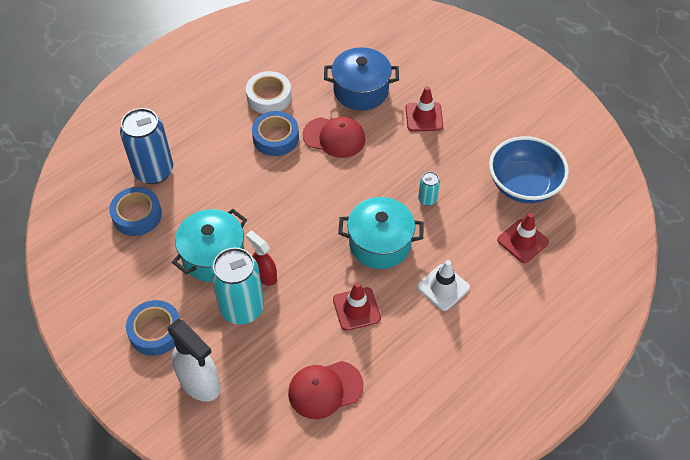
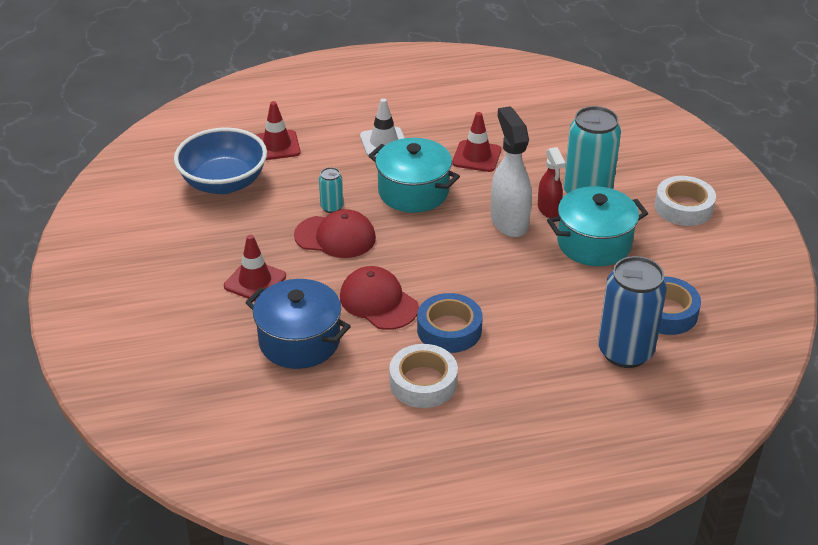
camera: 150 degrees left, 15 degrees down
(155, 331) = (683, 207): blue tape -> white tape
(200, 383) = (655, 160): white spray bottle -> white spray bottle (509, 221)
(325, 389) = (544, 121): red cap -> red cap (335, 237)

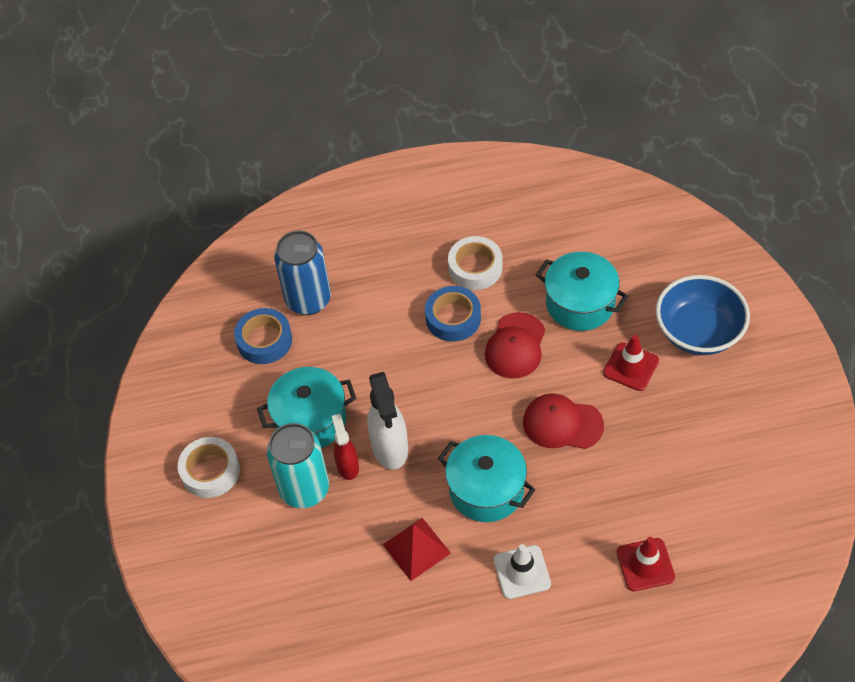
camera: 175 degrees left, 15 degrees up
(224, 183) = (691, 500): blue bowl -> blue bowl (698, 332)
(299, 341) = (580, 303): blue pot -> turquoise pot
(332, 207) = (570, 465): turquoise can -> none
(378, 302) = (515, 346): red cap -> red cap turned 60 degrees clockwise
(476, 156) = (416, 549): red traffic cone -> red pyramid

